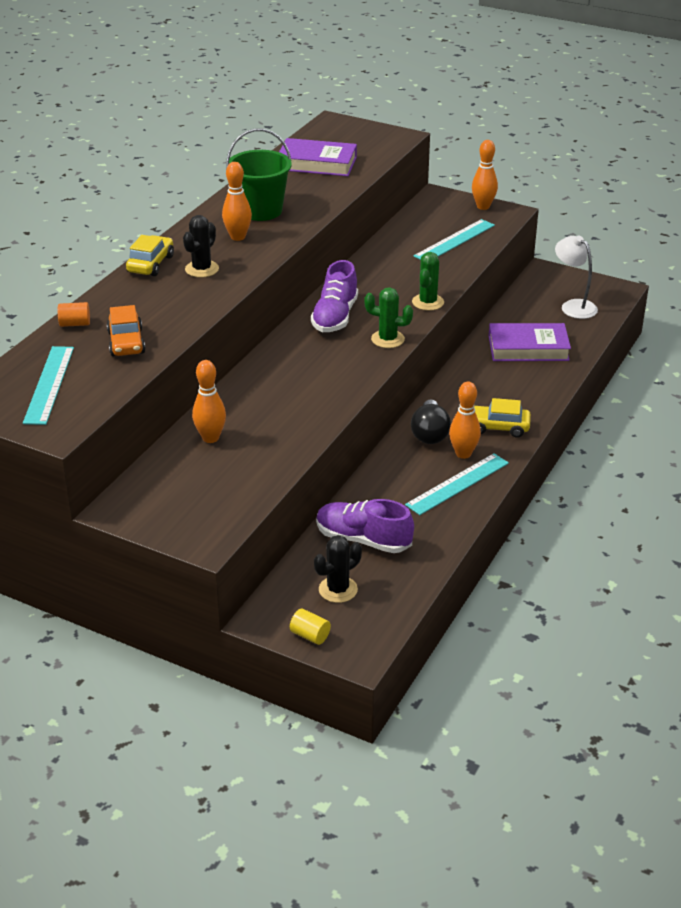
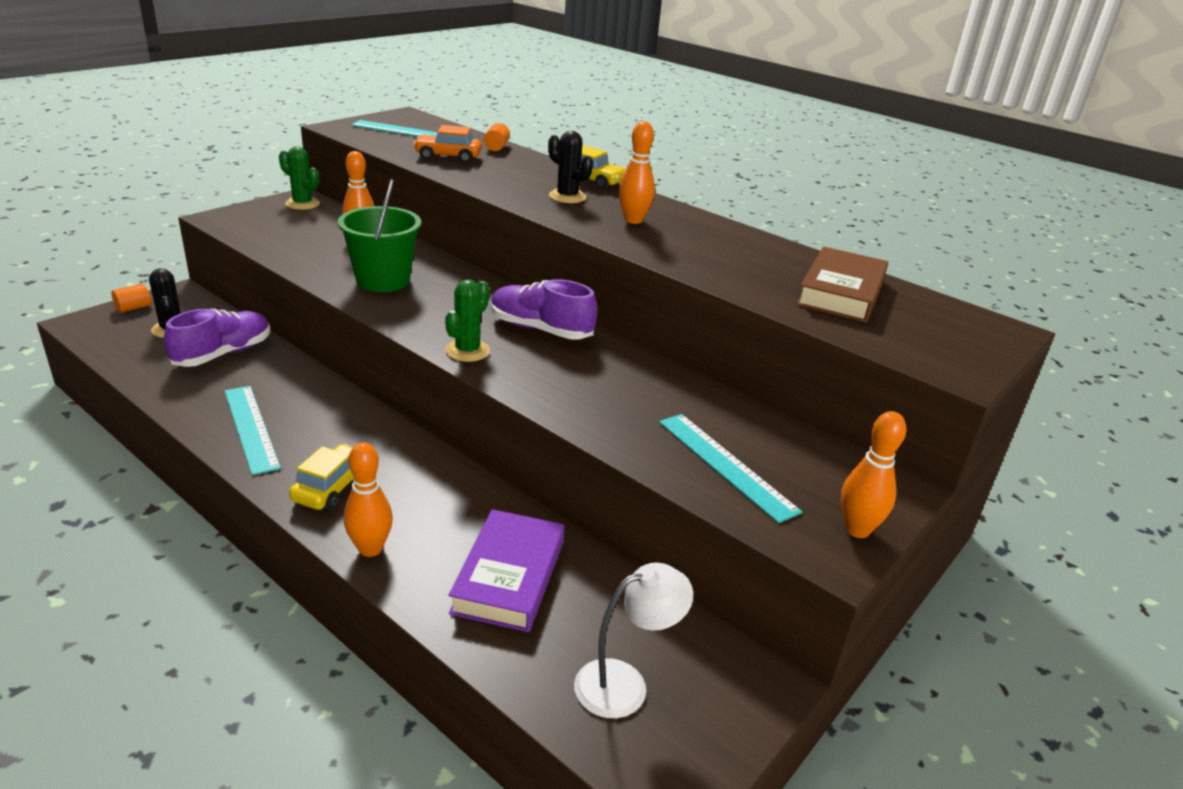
camera: 100 degrees right, 5 degrees down
(260, 211) = (698, 240): green bucket -> green bucket (383, 280)
(310, 635) = (133, 308): yellow cylinder -> orange cylinder
(317, 163) = (841, 292): purple book -> brown book
(428, 302) = (542, 398): green cactus -> green cactus (302, 204)
(430, 433) = (361, 432): black light bulb -> none
(463, 454) = (301, 446): orange bowling pin -> orange bowling pin (370, 549)

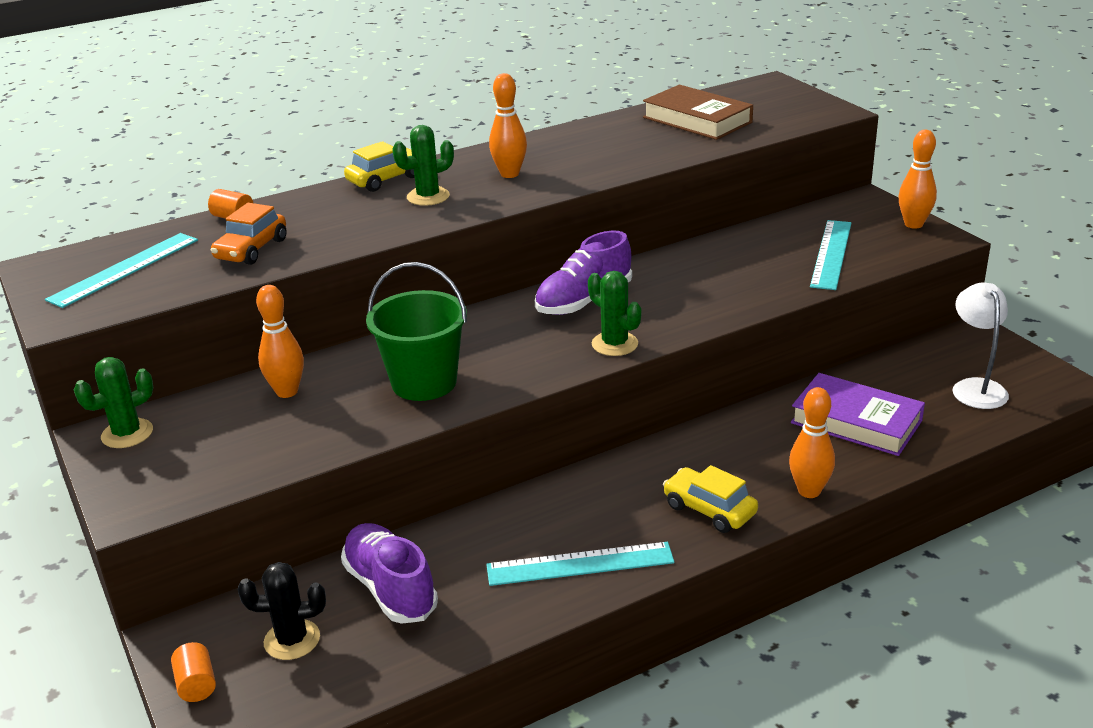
camera: 65 degrees left, 0 degrees up
(567, 197) = (428, 197): black cactus -> green cactus
(725, 465) = (831, 254): turquoise ruler -> turquoise ruler turned 60 degrees counterclockwise

